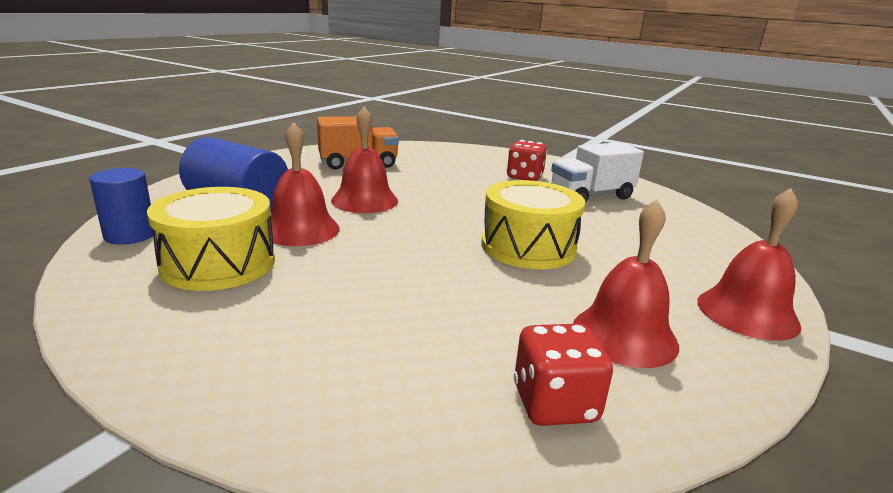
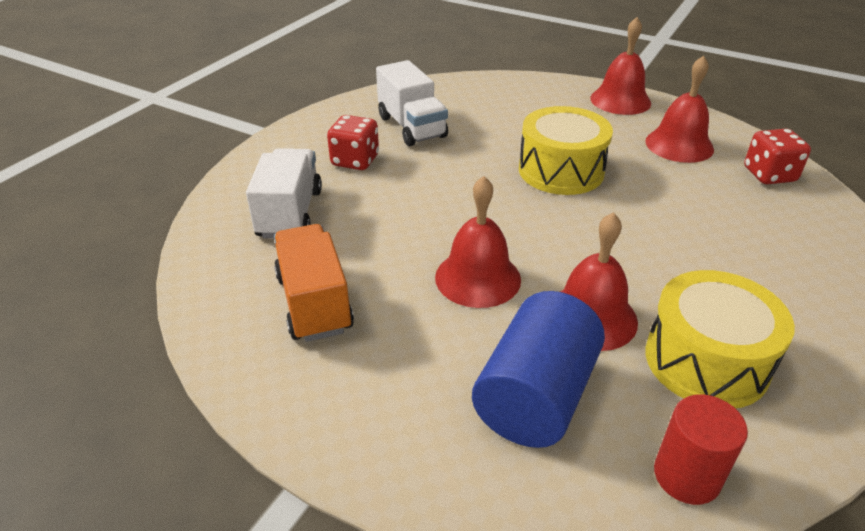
camera: 90 degrees left, 15 degrees up
(130, 235) = (686, 476): blue cylinder -> red cylinder
(452, 161) = (290, 213): none -> white truck

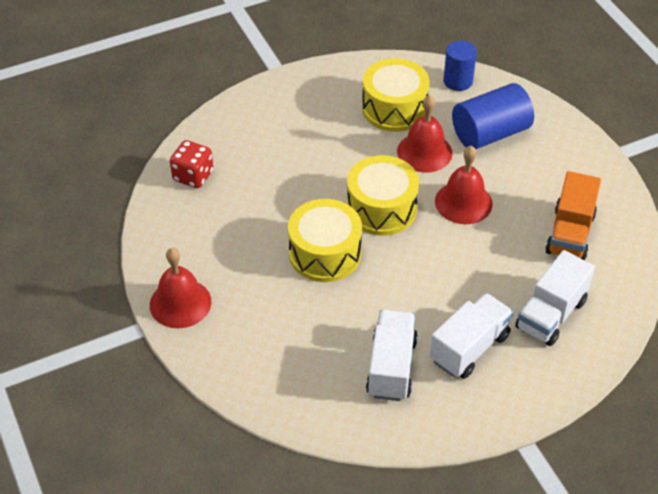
camera: 145 degrees left, 10 degrees up
(355, 161) = (469, 348): red dice -> white truck
(559, 229) = (381, 208): none -> yellow drum
(679, 145) = (209, 231): red bell -> none
(686, 476) = (458, 81): red cylinder -> blue cylinder

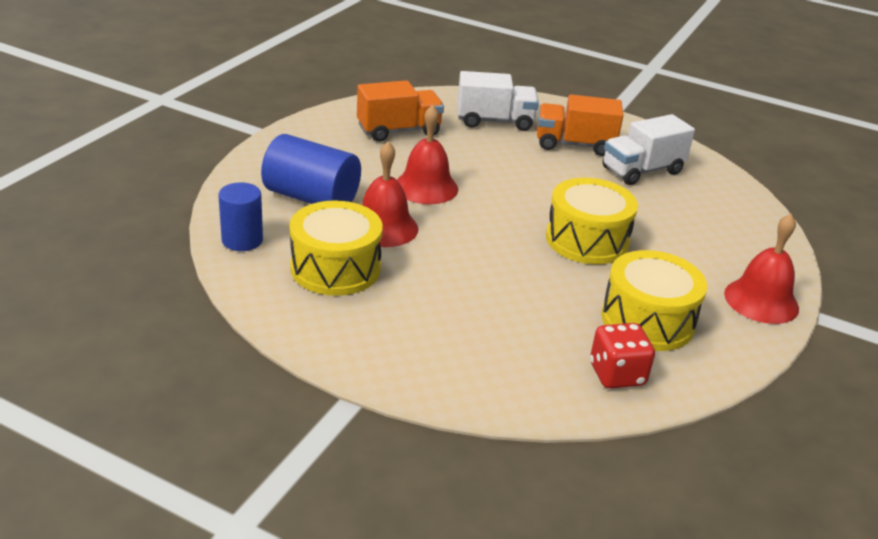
camera: 130 degrees left, 15 degrees down
(381, 208) = (491, 228): yellow drum -> yellow drum (647, 320)
(469, 348) = (574, 145): white truck -> orange truck

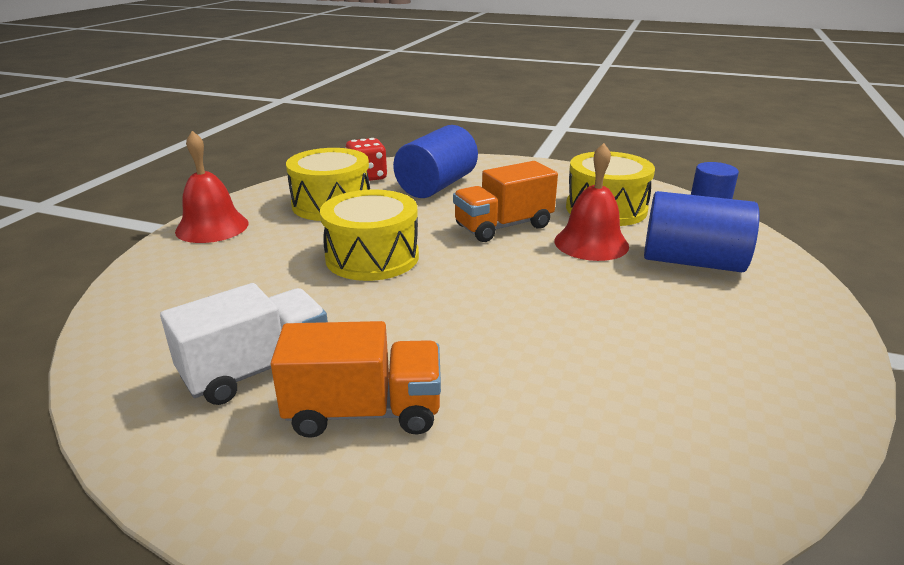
camera: 175 degrees right, 5 degrees down
(399, 131) = (685, 388): orange truck -> orange truck (503, 226)
(426, 187) = (576, 292): red bell -> none
(495, 121) = (527, 452): white truck -> none
(521, 339) = (437, 186): none -> blue cylinder

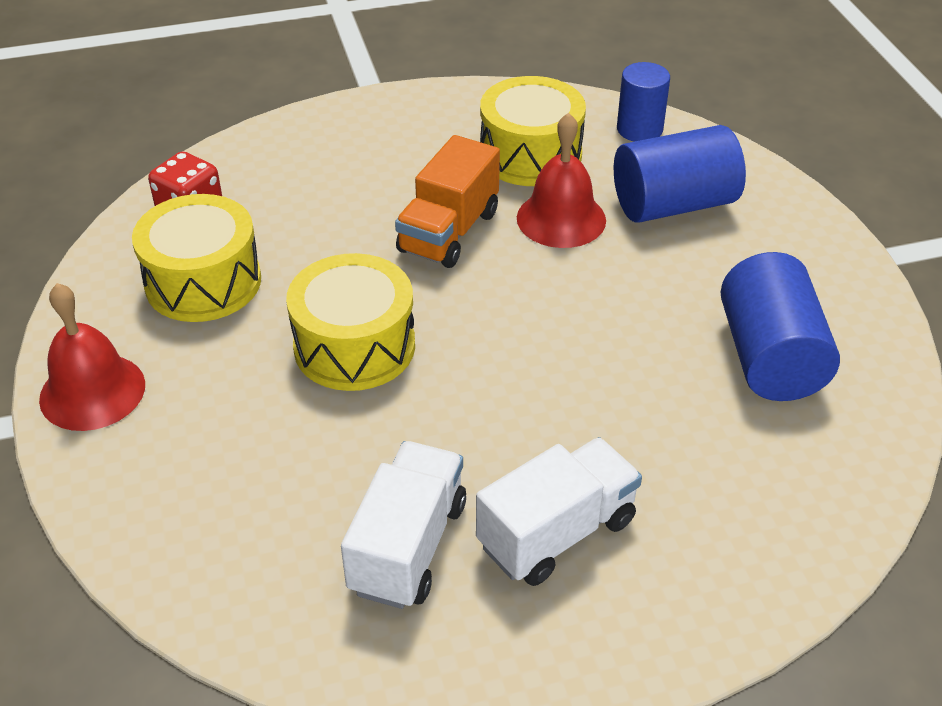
camera: 35 degrees left, 15 degrees up
(364, 411) = (556, 532): orange truck -> white truck
(437, 186) = (301, 192): blue cylinder -> blue cylinder (770, 357)

